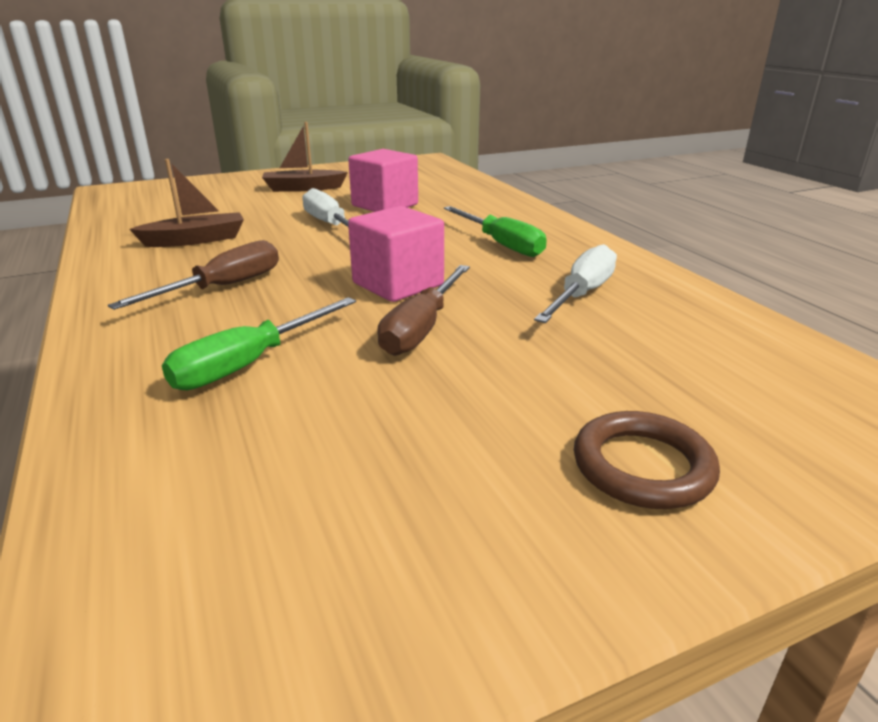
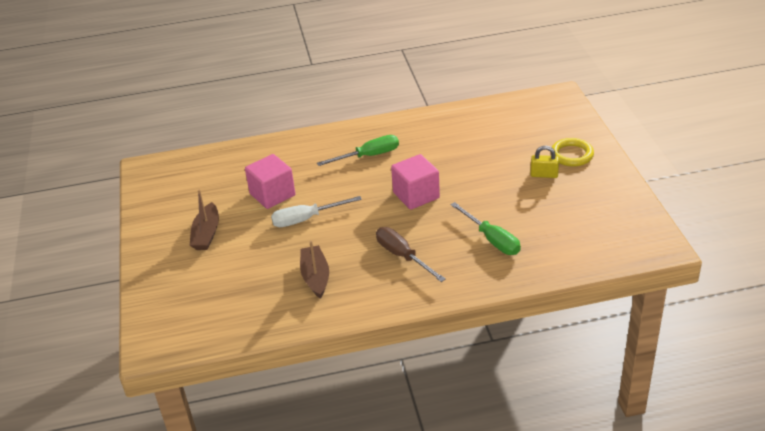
camera: 75 degrees left, 10 degrees up
(421, 328) = (468, 191): brown screwdriver -> none
(518, 420) = (544, 175): none -> yellow padlock
(582, 294) = (443, 142): white screwdriver -> none
(642, 466) = (571, 155): brown ring -> yellow ring

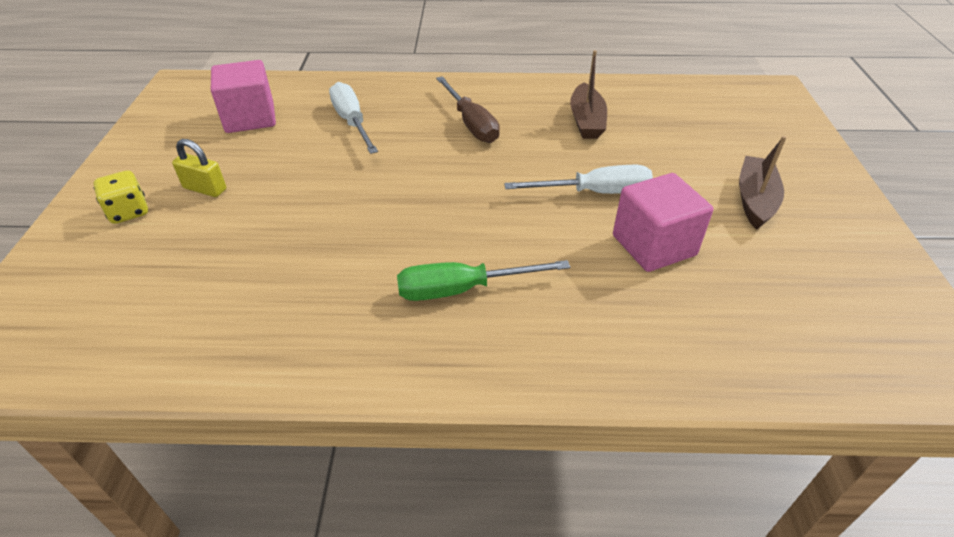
camera: 170 degrees left, 5 degrees up
(416, 195) = (414, 196): pink cube -> pink cube (250, 118)
(492, 239) = (352, 122): green screwdriver -> white screwdriver
(571, 155) = (129, 212): yellow ring -> yellow dice

